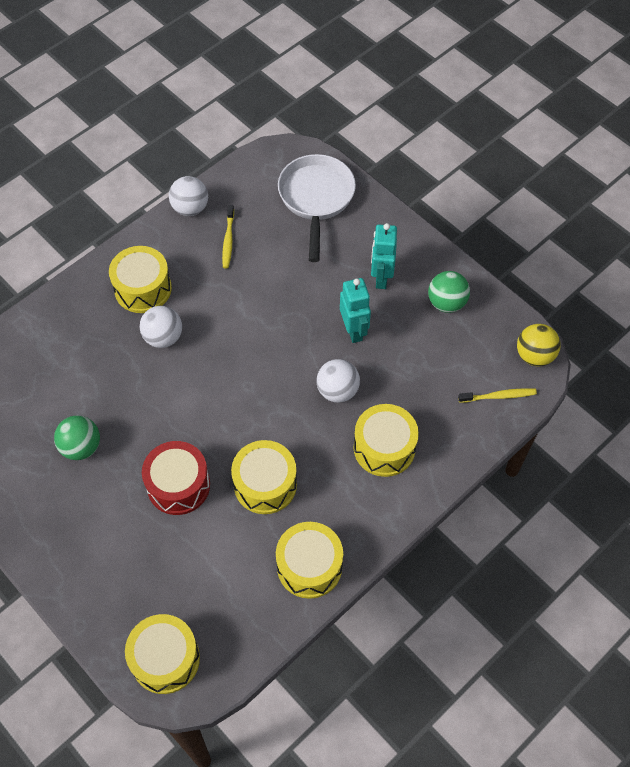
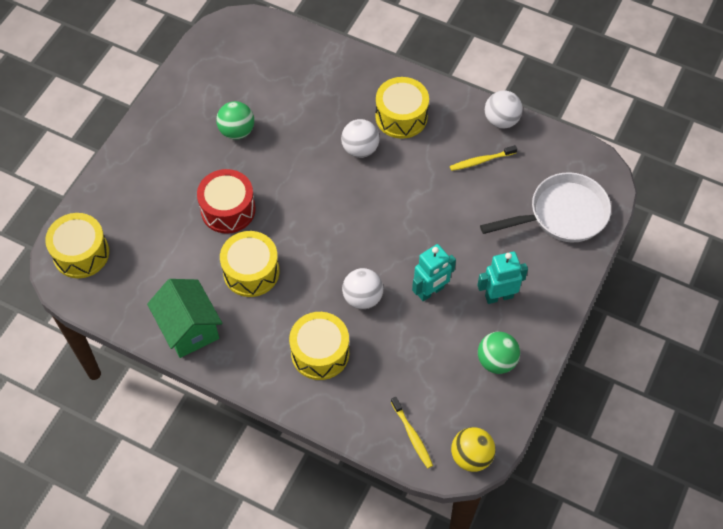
camera: 70 degrees right, 0 degrees up
(309, 566) = (189, 329): yellow drum -> green house

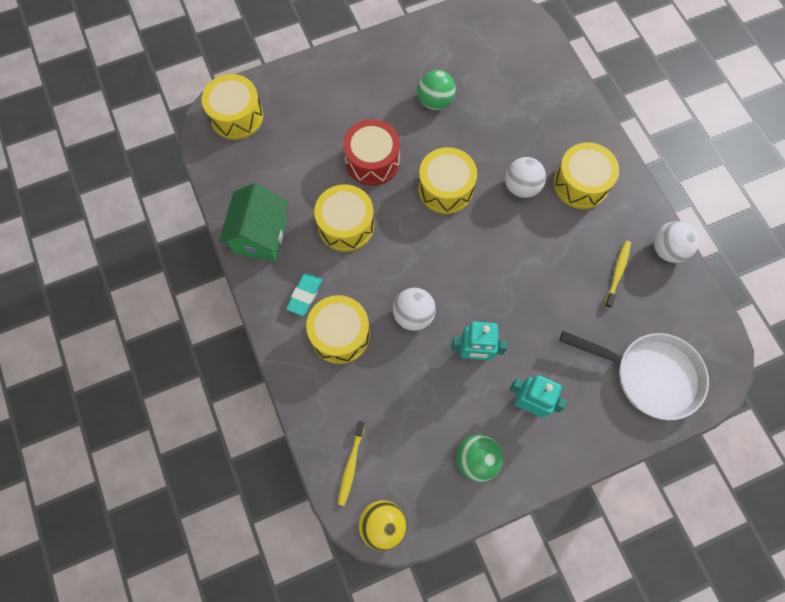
camera: 40 degrees right, 10 degrees up
(266, 345) = (305, 295): none -> turquoise eraser
(304, 190) = (445, 189): none -> yellow drum
(481, 161) = (617, 273): yellow toothbrush -> yellow toothbrush turned 90 degrees clockwise

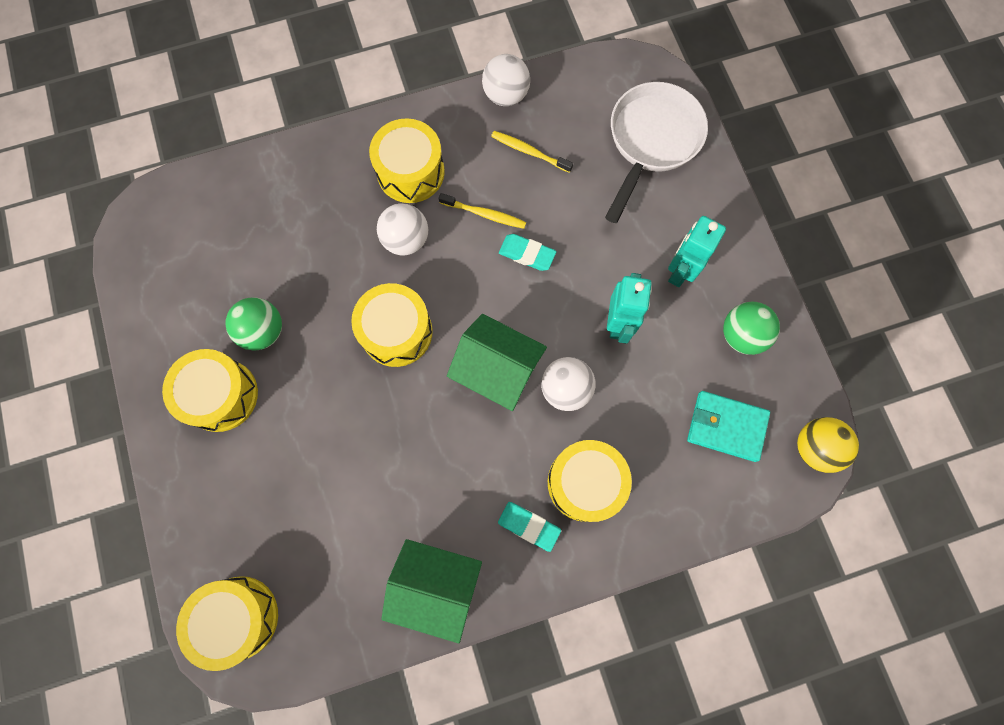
camera: 85 degrees left, 5 degrees up
(346, 225) = (434, 465): yellow drum -> yellow drum (221, 395)
(351, 465) = (747, 479): yellow toothbrush -> yellow toothbrush (484, 214)
(372, 161) = (342, 422): red drum -> none
(394, 446) = (726, 426): none -> turquoise wallet
(422, 263) = (497, 372): none -> green house
(524, 278) = (527, 254): none -> turquoise eraser

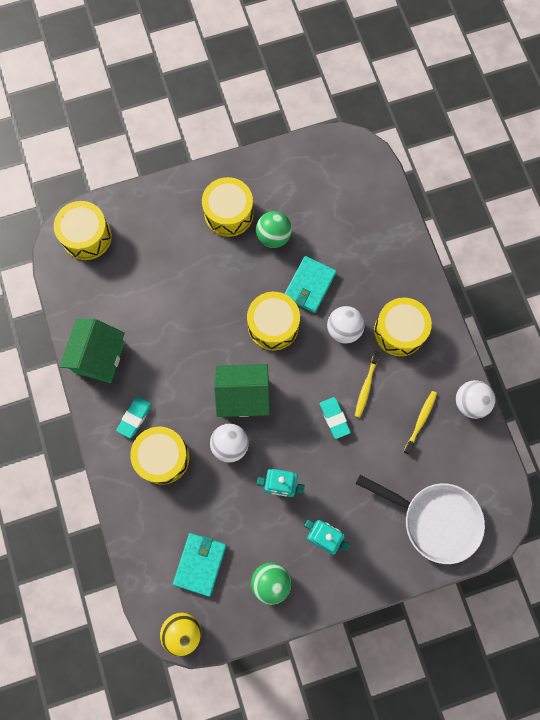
camera: 90 degrees right, 0 degrees up
(340, 283) = (309, 285): none -> turquoise wallet
(497, 372) = (243, 396): green house -> green house turned 60 degrees clockwise
(527, 254) = (334, 418): turquoise eraser -> turquoise eraser turned 45 degrees counterclockwise

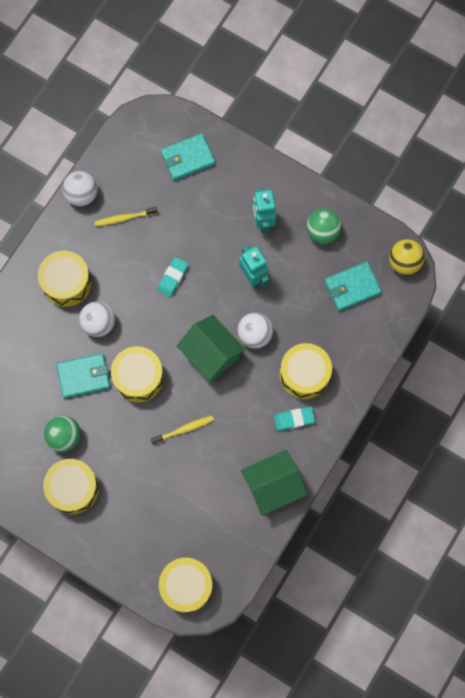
camera: 130 degrees left, 0 degrees up
(366, 386) = (130, 274): yellow toothbrush -> yellow toothbrush (184, 429)
(435, 519) = (187, 158): white pan -> turquoise wallet

